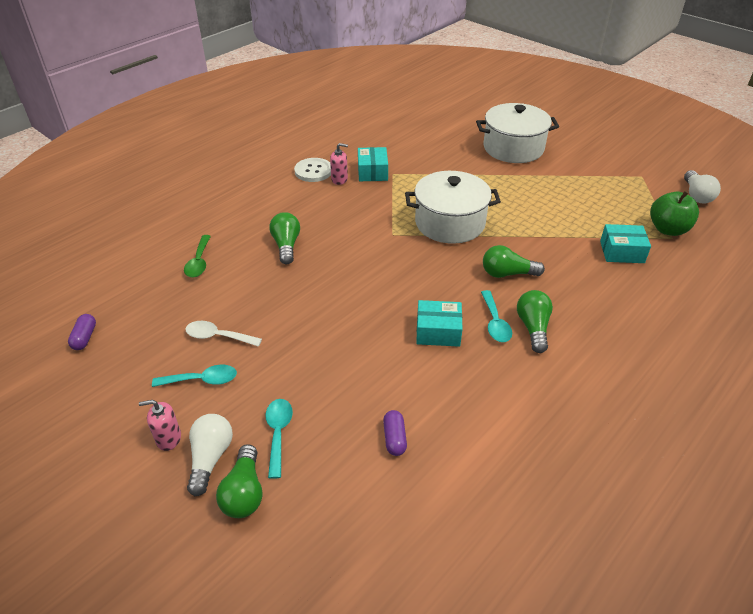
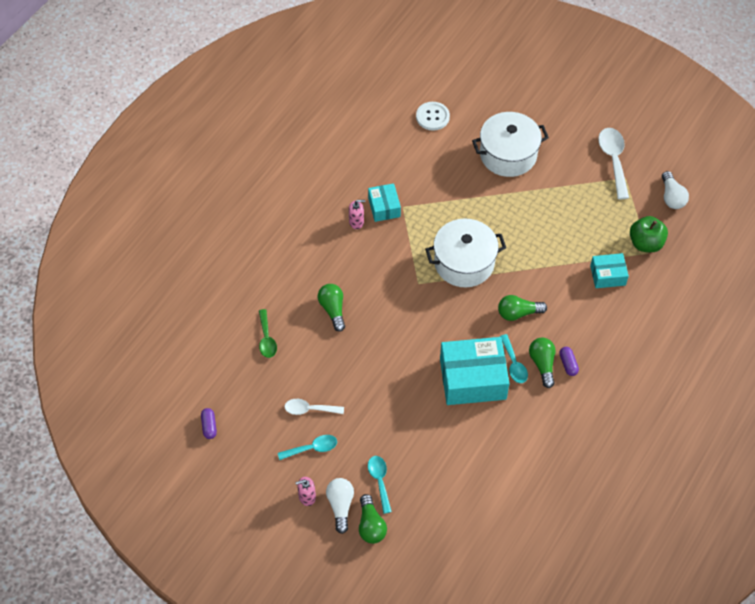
camera: 10 degrees left, 15 degrees up
(313, 171) = (329, 214): white button -> white button (432, 117)
(394, 438) = (458, 472): purple capsule -> purple capsule (568, 364)
(438, 331) = (472, 379): turquoise box -> turquoise box, size x1.85
(628, 162) = (613, 160): none -> white spoon

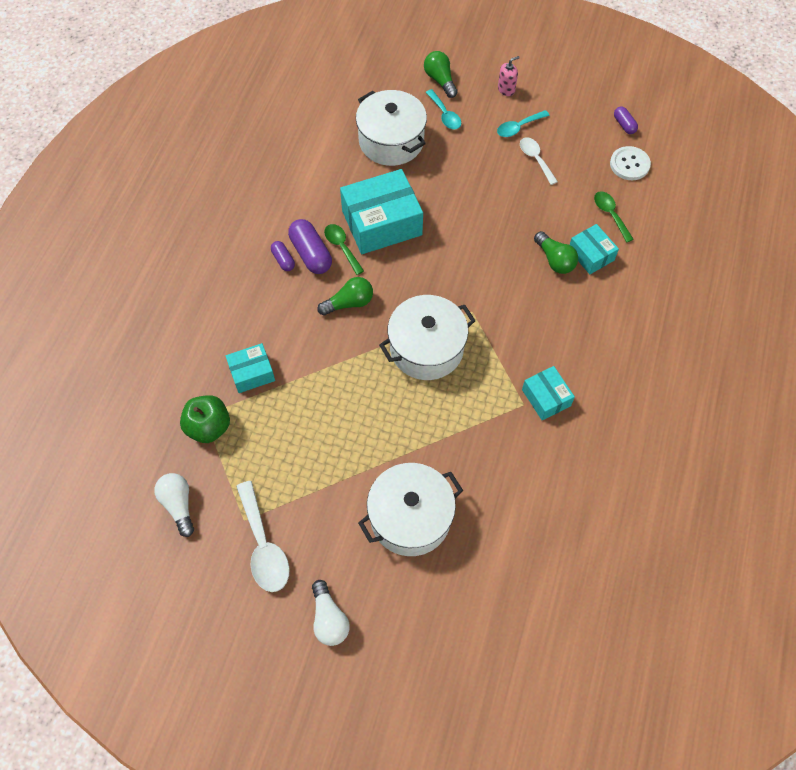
camera: 165 degrees right, 5 degrees up
(300, 307) = (591, 255): none -> turquoise box
(310, 409) = (535, 159): white spoon -> white spoon turned 105 degrees counterclockwise
(340, 506) = (473, 89): white light bulb -> white light bulb (329, 619)
(356, 222) = (571, 370): pink soap dispenser -> none
(432, 117) = (531, 555): white button -> white button (629, 164)
(441, 463) = (391, 141): none -> white pot
(514, 364) = (342, 247): turquoise spoon -> green spoon
(542, 364) = (311, 254): green light bulb -> purple capsule

